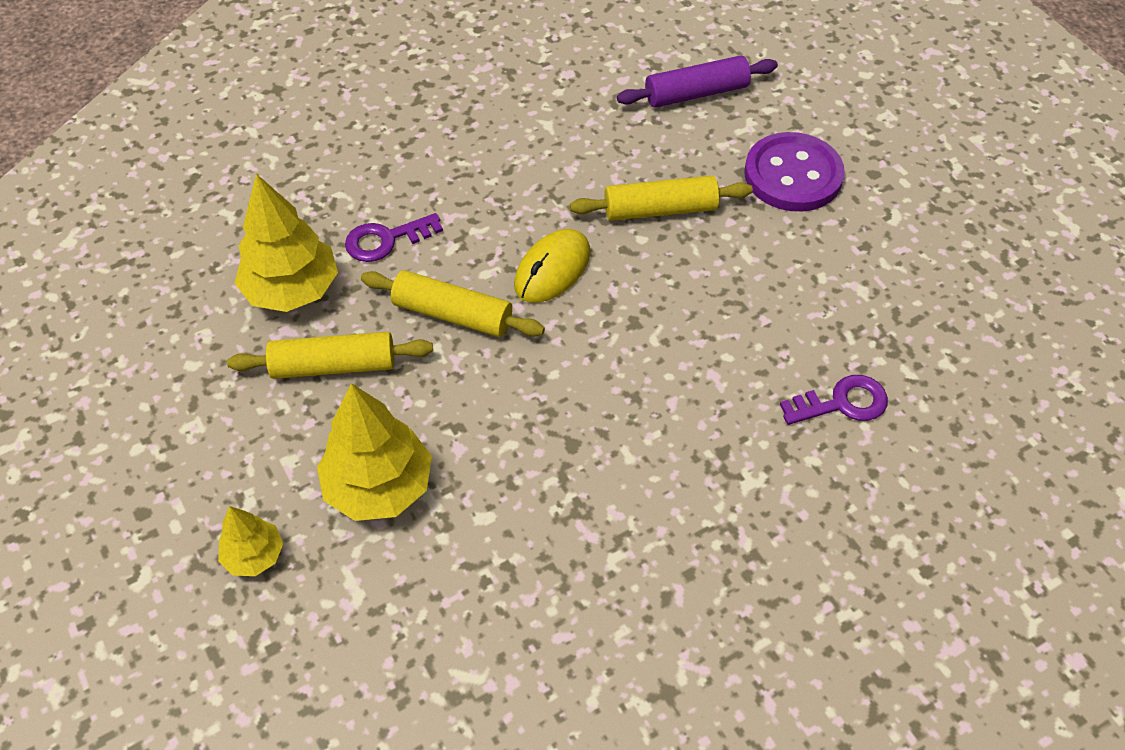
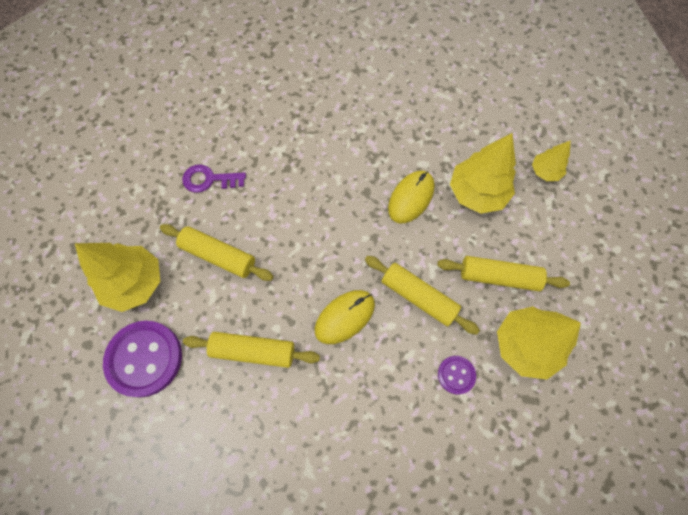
camera: 165 degrees left, 15 degrees up
(386, 240) = (456, 375): purple key -> purple button
(493, 452) = (411, 198): none -> yellow mouse
(696, 93) = (173, 474): purple rolling pin -> none
(764, 302) = (218, 256): none -> yellow rolling pin
(861, 245) = (134, 283): none -> yellow tree

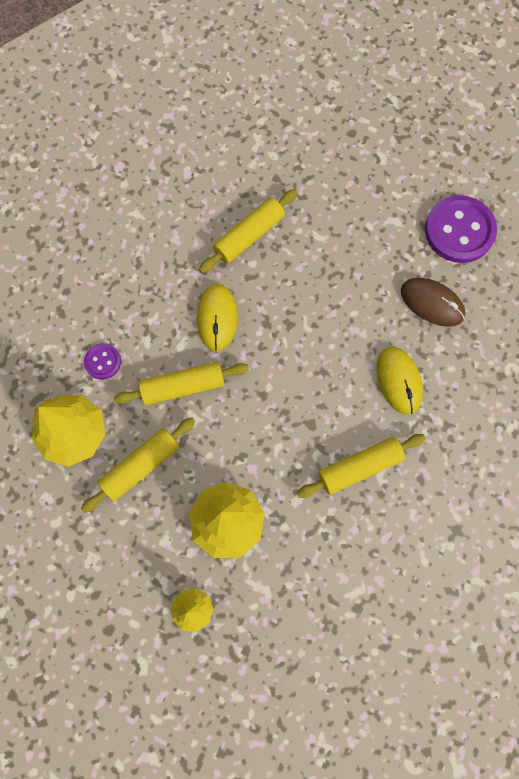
camera: 130 degrees right, 5 degrees up
(134, 283) = (377, 190): yellow tree -> none
(144, 359) = (307, 162): purple button -> purple button (459, 231)
(209, 179) = (432, 303): purple key -> brown mouse
(218, 256) = (350, 263): yellow rolling pin -> yellow rolling pin (359, 467)
(411, 198) = (272, 458): yellow mouse -> yellow mouse (398, 381)

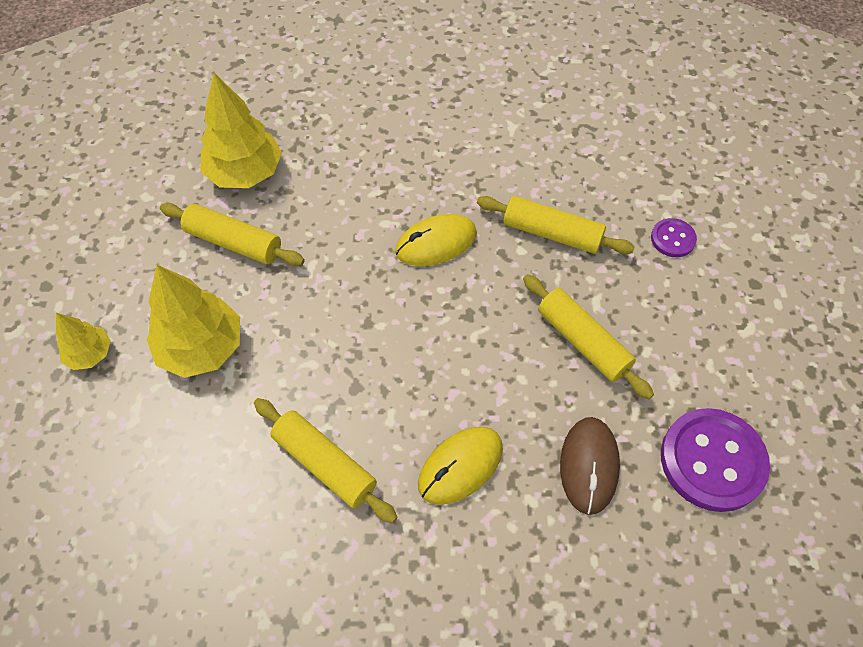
camera: 65 degrees right, 15 degrees down
(103, 361) = (333, 165): purple button -> purple button (673, 239)
(183, 386) = (340, 243): yellow rolling pin -> yellow rolling pin (583, 342)

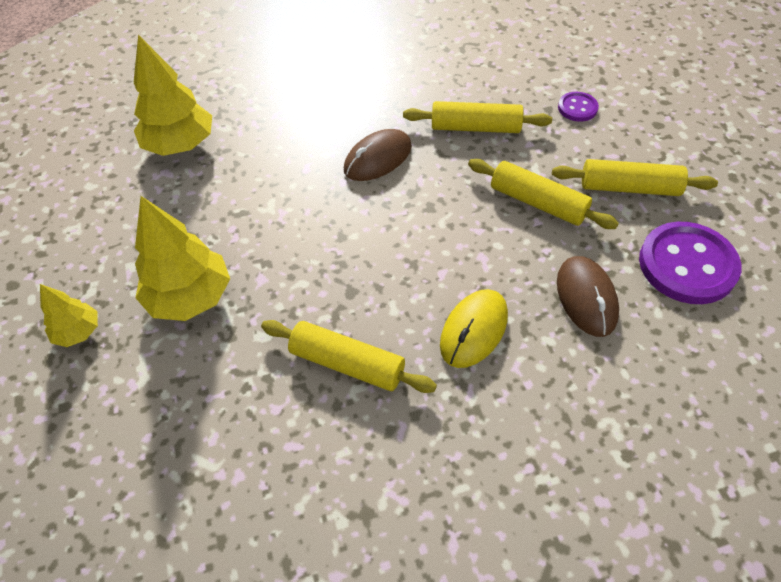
camera: 15 degrees left, 5 degrees down
(234, 242) = (190, 202): yellow rolling pin -> yellow rolling pin (629, 188)
(436, 243) = (378, 158): yellow mouse -> brown mouse

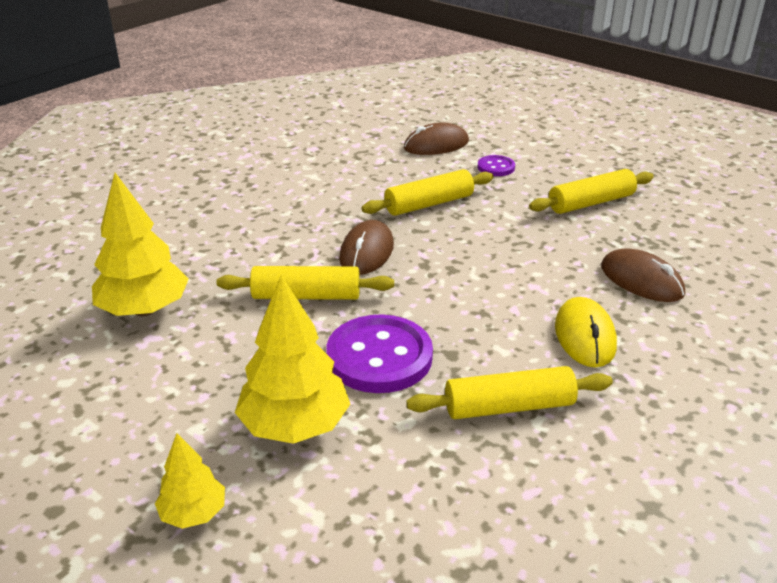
camera: 35 degrees left, 20 degrees down
(538, 203) = (536, 235): yellow rolling pin -> yellow rolling pin (306, 296)
(546, 59) = (436, 145): none -> brown mouse
(687, 265) = (683, 234): purple button -> purple button (379, 357)

